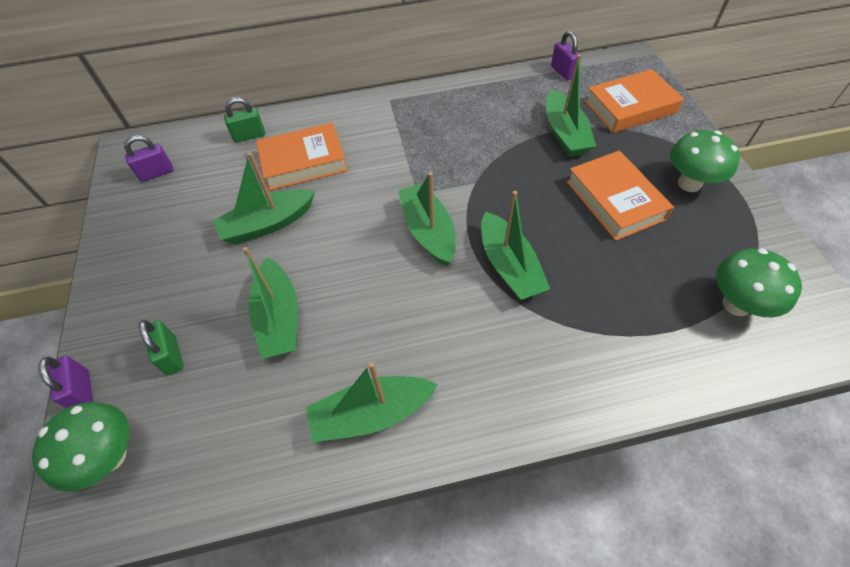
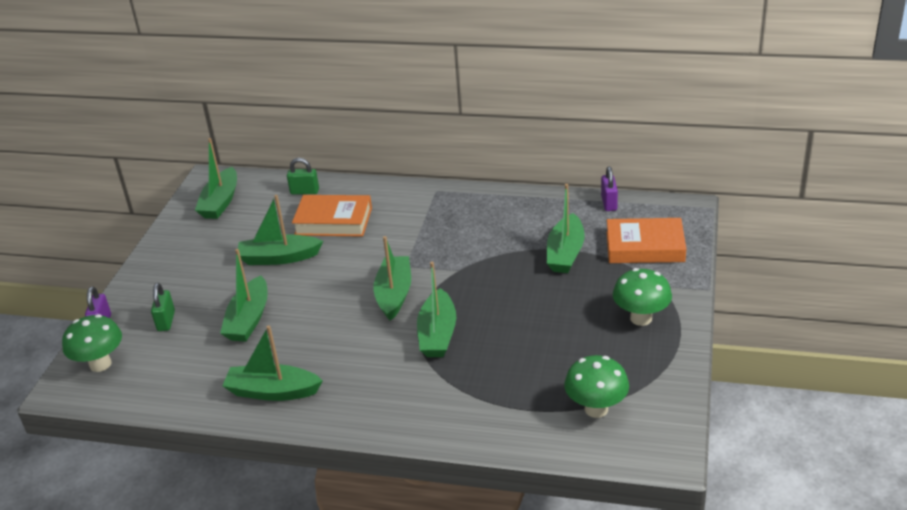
camera: 25 degrees right, 20 degrees down
(156, 173) = (220, 202): purple padlock -> green boat
(614, 200) = (563, 313): orange book -> none

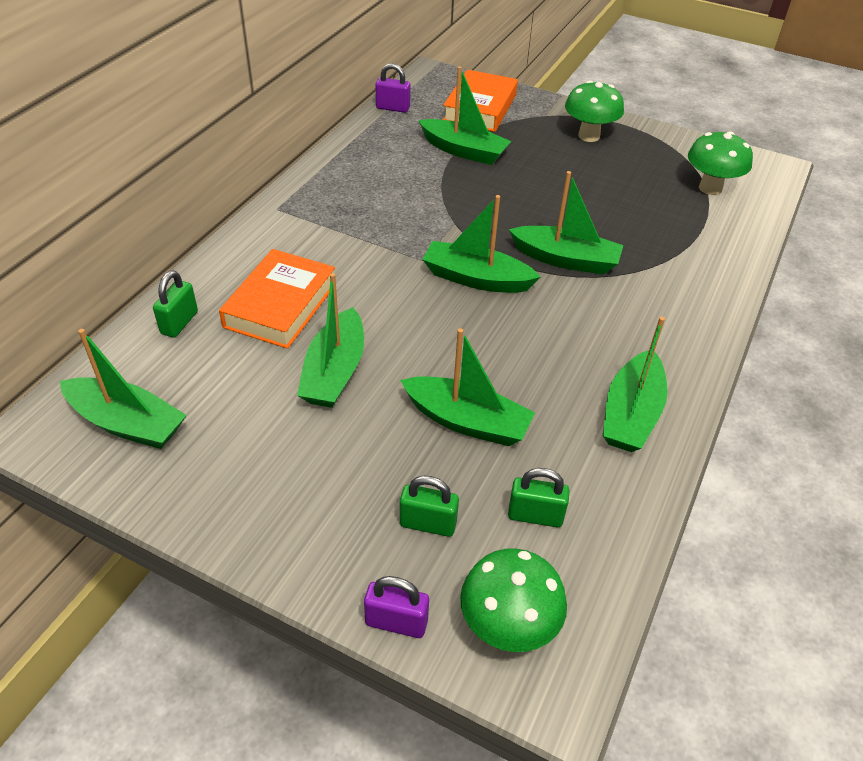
camera: 80 degrees left, 10 degrees up
(177, 361) = (535, 515): none -> green padlock

